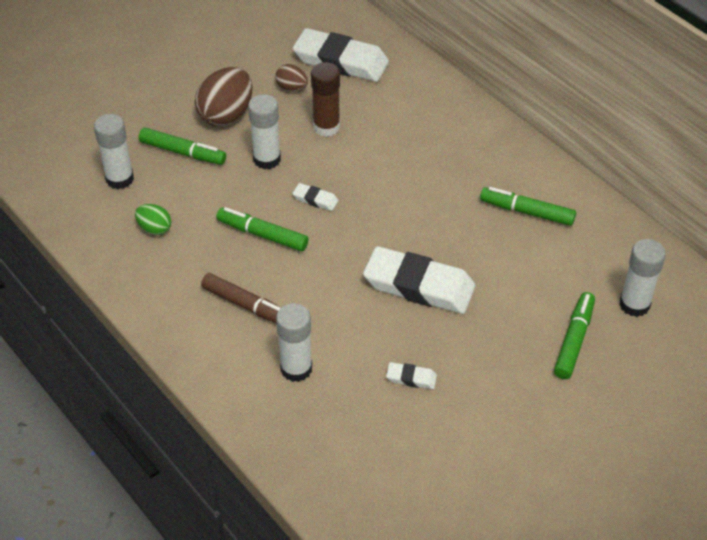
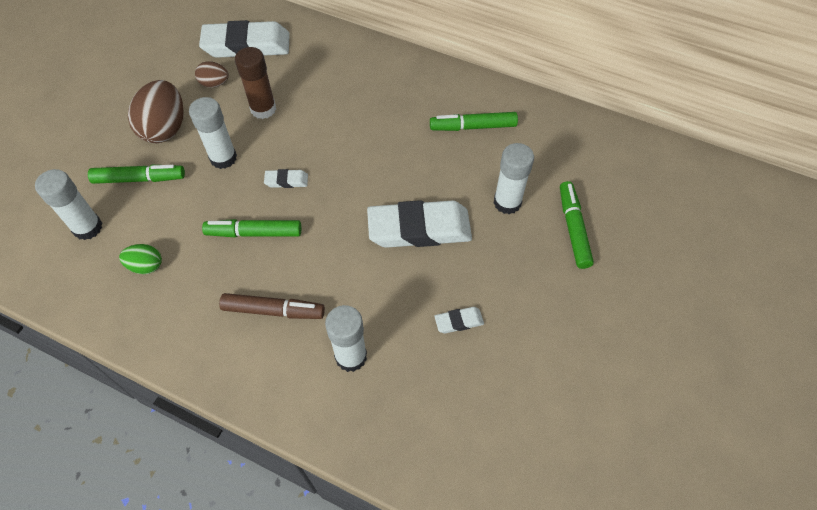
camera: 25 degrees left, 10 degrees up
(634, 304) = (601, 177): white glue stick -> white glue stick (507, 202)

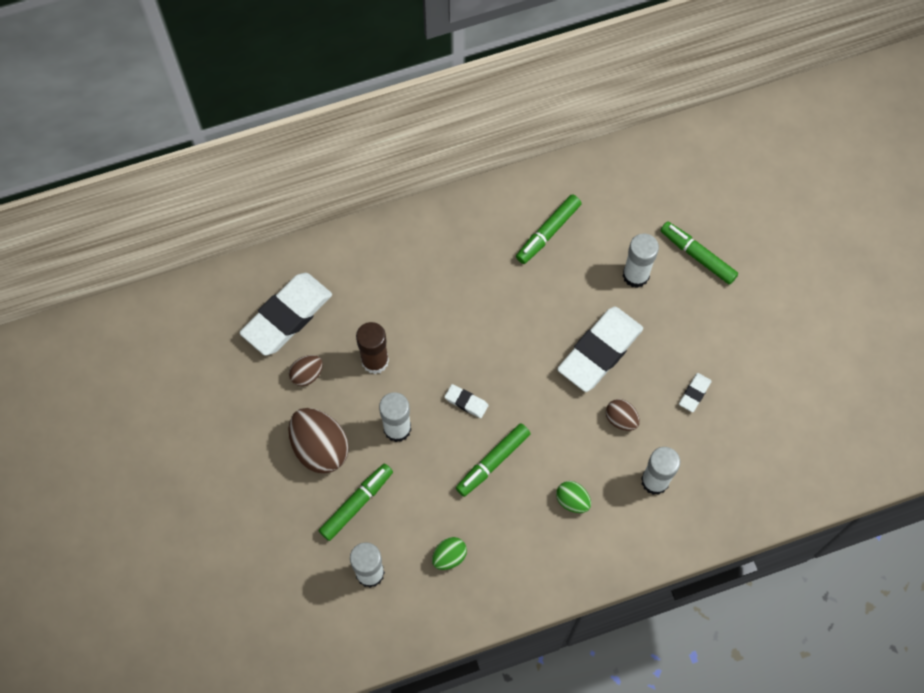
camera: 45 degrees left, 10 degrees up
(273, 310) = (572, 500): brown marker -> green egg
(286, 181) = (466, 402): white eraser -> white eraser turned 75 degrees clockwise
(379, 288) = (621, 419): none -> brown egg

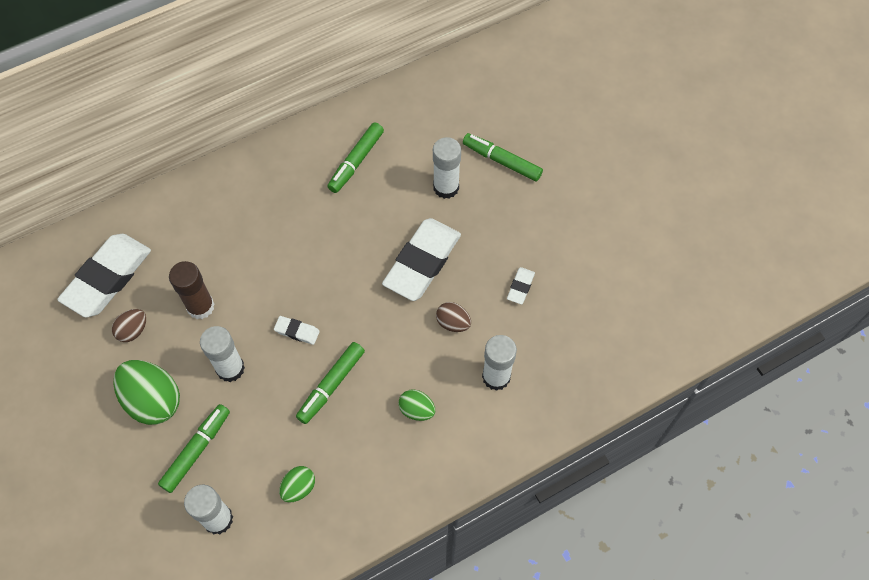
camera: 10 degrees left, 5 degrees down
(320, 448) = (153, 400): brown egg -> green egg

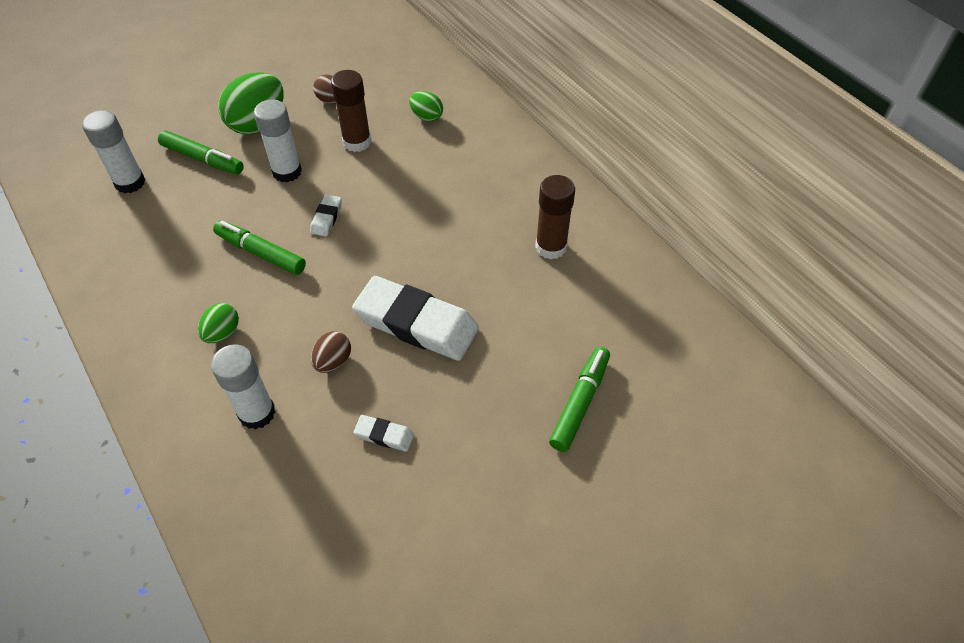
camera: 85 degrees right, 10 degrees down
(107, 278) = (387, 76): white eraser -> none
(298, 488) = (149, 238): green egg -> green egg (426, 117)
(356, 161) = (551, 247): green marker -> brown glue stick
(446, 187) = (528, 340): white glue stick -> none

